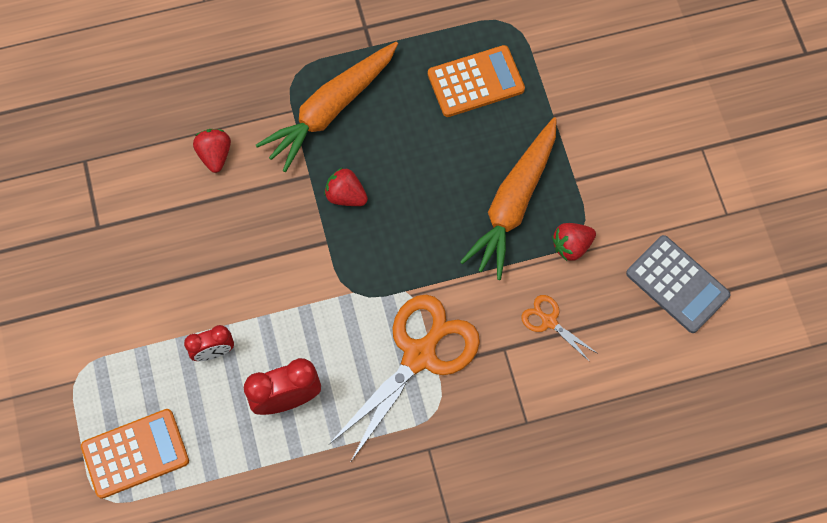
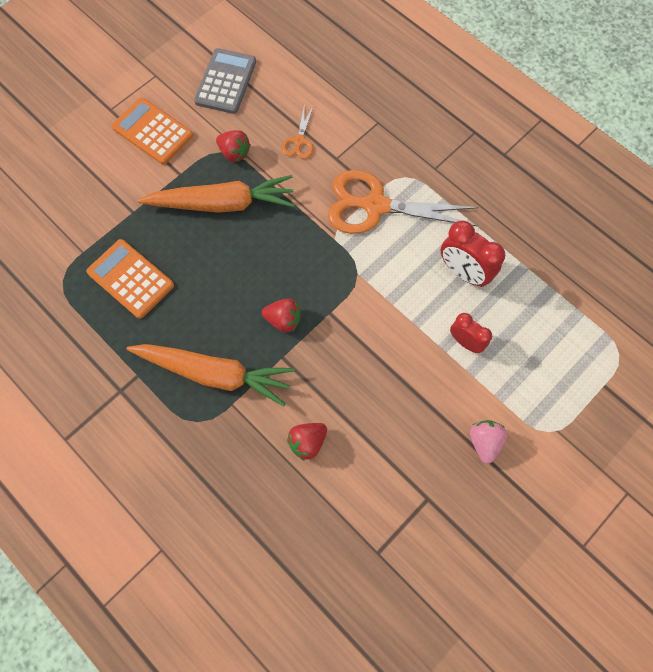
camera: 120 degrees left, 0 degrees up
(110, 307) = (484, 442): none -> pink strawberry
(135, 454) = (574, 350): orange calculator -> orange calculator (153, 131)
(346, 195) = (283, 320): red strawberry -> red strawberry turned 75 degrees counterclockwise

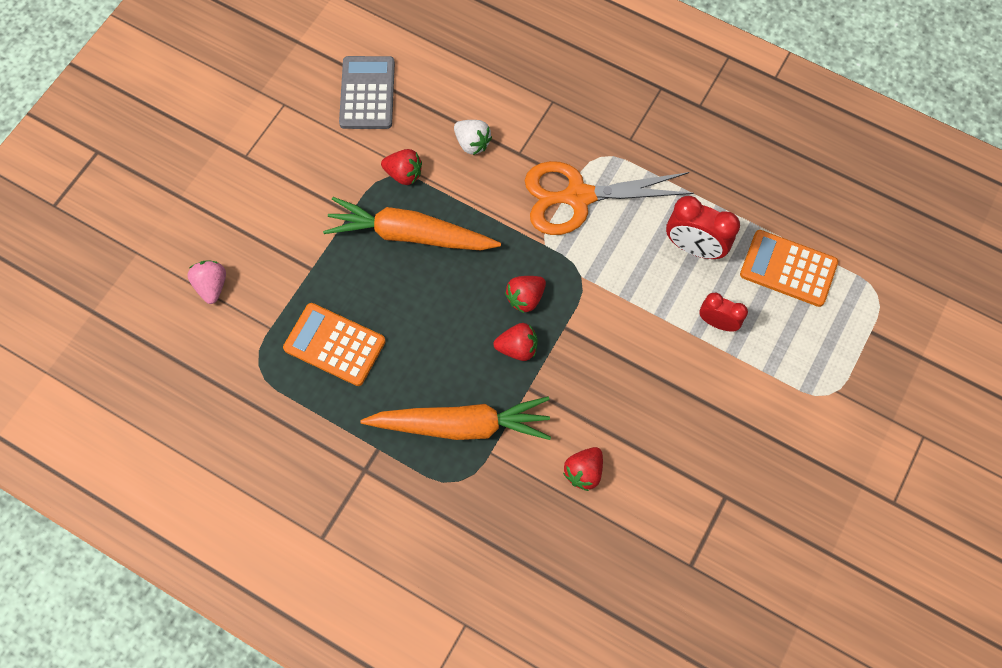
camera: 15 degrees left, 0 degrees up
(153, 131) = (303, 171): orange calculator -> orange calculator (788, 268)
(223, 203) = (409, 234): orange carrot -> orange carrot turned 150 degrees counterclockwise
(299, 141) = (472, 143): orange scissors -> white strawberry
(303, 280) = (525, 298): none -> red strawberry
(484, 442) = (766, 423): pink strawberry -> pink strawberry (212, 286)

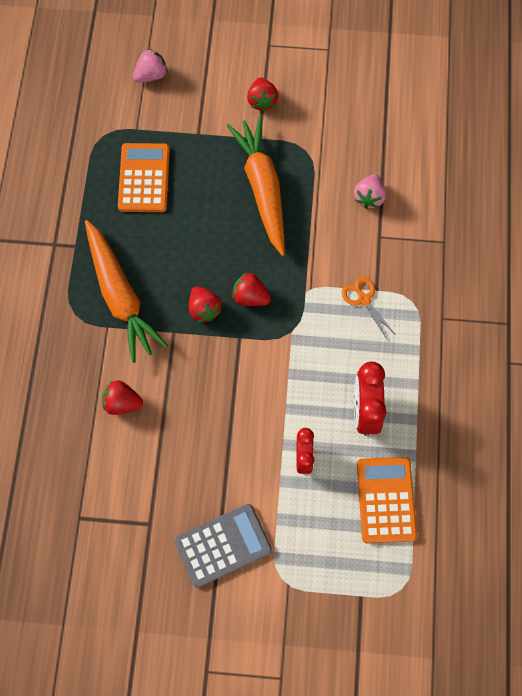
camera: 65 degrees right, 0 degrees up
(367, 93) = (371, 102): grey calculator -> grey calculator (223, 545)
(404, 174) = (313, 160): red strawberry -> red strawberry (262, 101)
(472, 143) = (369, 197): white strawberry -> pink strawberry
(578, 197) = (364, 299): orange scissors -> orange scissors, size x0.46

